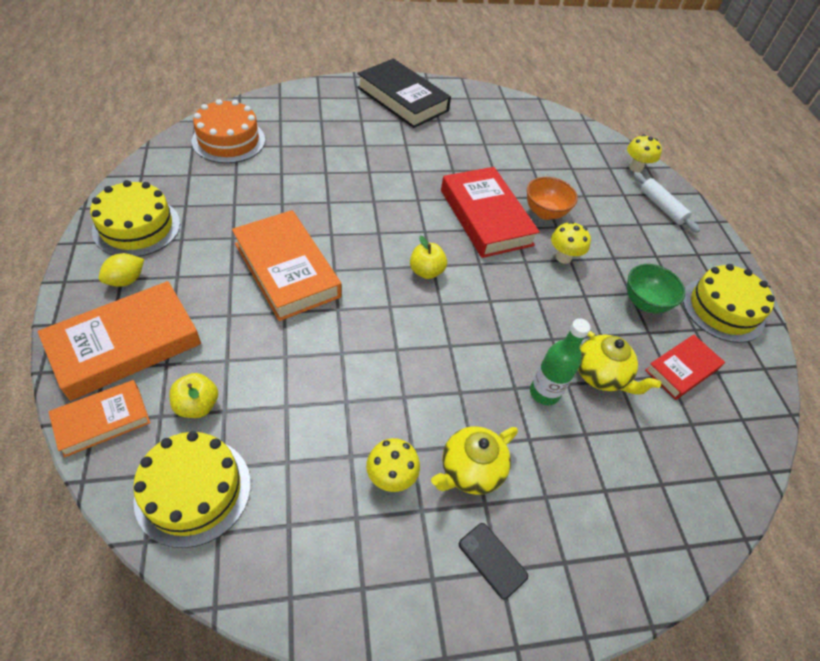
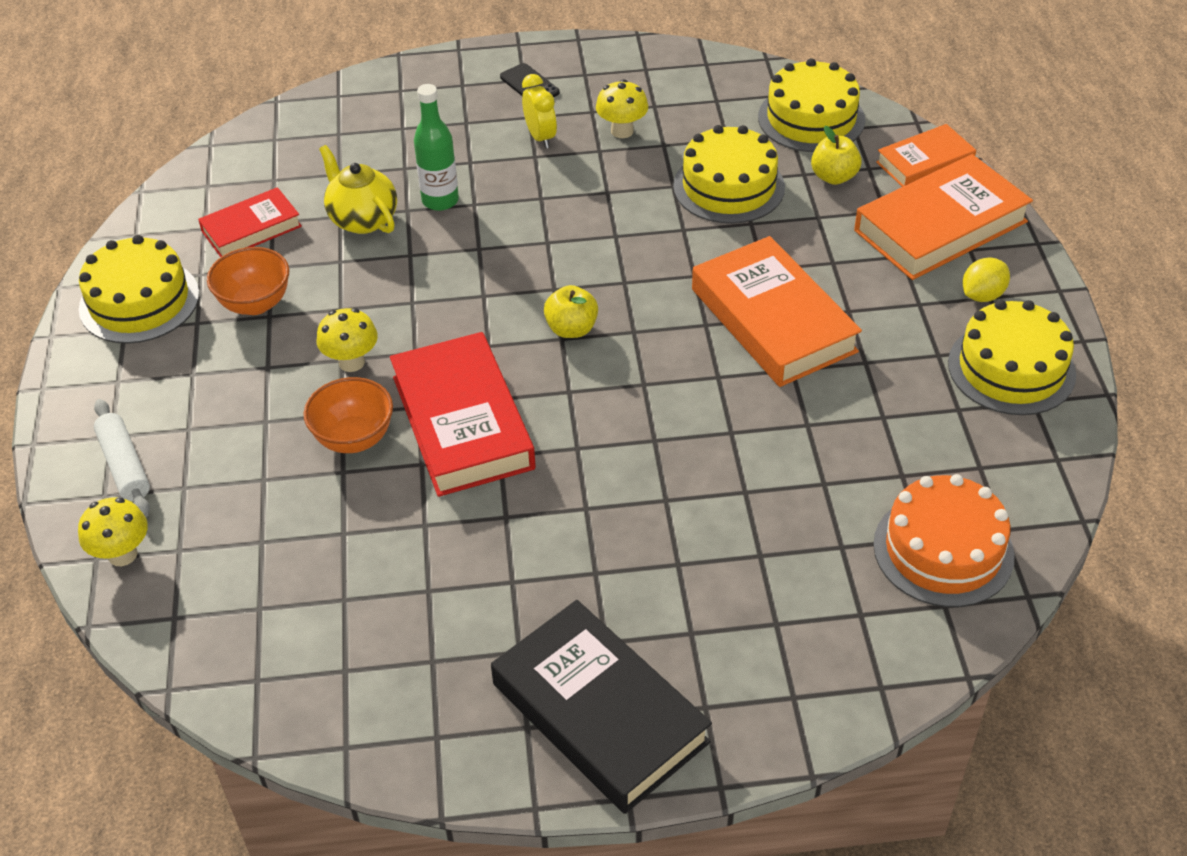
camera: 170 degrees left, 5 degrees down
(296, 398) = (728, 186): none -> yellow cake
(470, 471) = (540, 137): yellow teapot -> yellow clock
(644, 303) = (255, 304): green bowl -> orange bowl

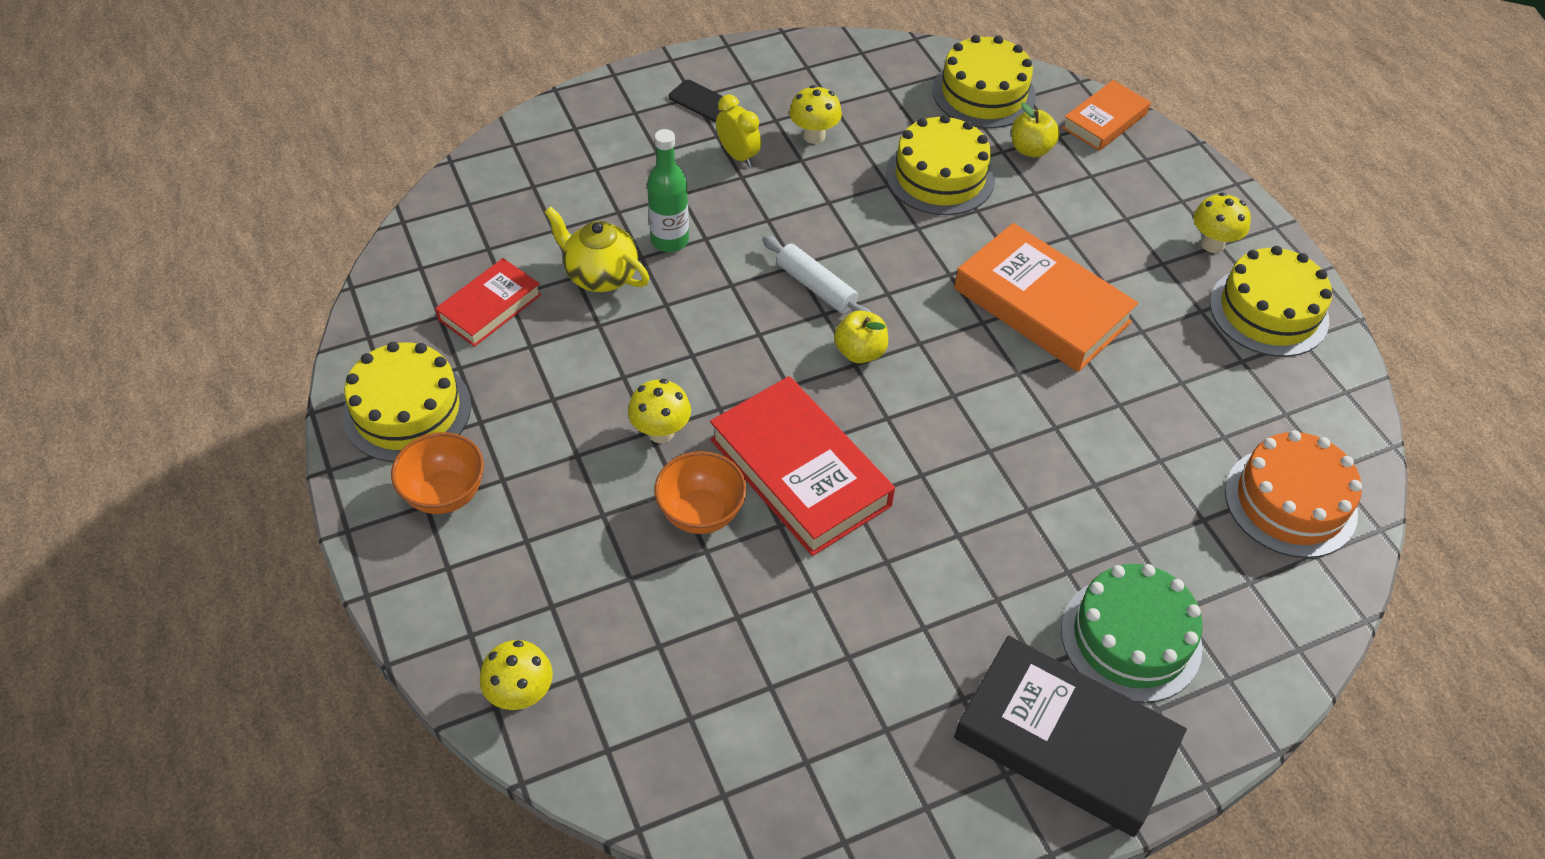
camera: 20 degrees left, 5 degrees up
(125, 465) = (477, 596): white rolling pin -> white rolling pin (816, 287)
(255, 304) = (532, 389): orange bowl -> orange bowl (445, 494)
(712, 637) = (1131, 638): none -> green cake
(940, 226) = (1146, 182): orange book -> none
(982, 295) = (1212, 244): yellow lemon -> yellow mushroom

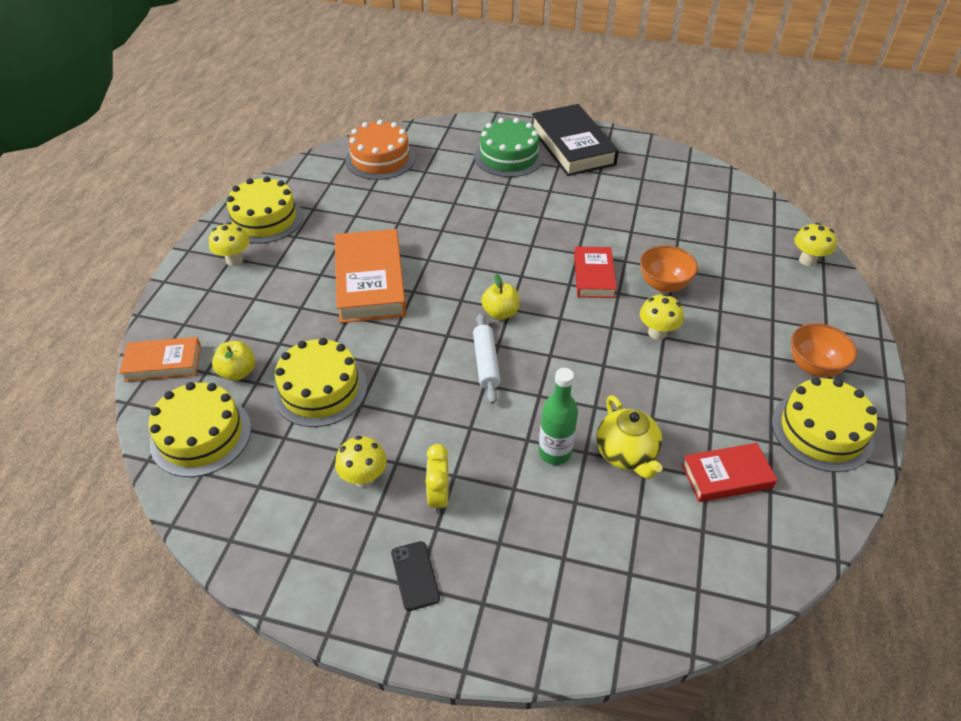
camera: 140 degrees left, 5 degrees down
(800, 472) = (594, 276): red book -> red book, size x0.58

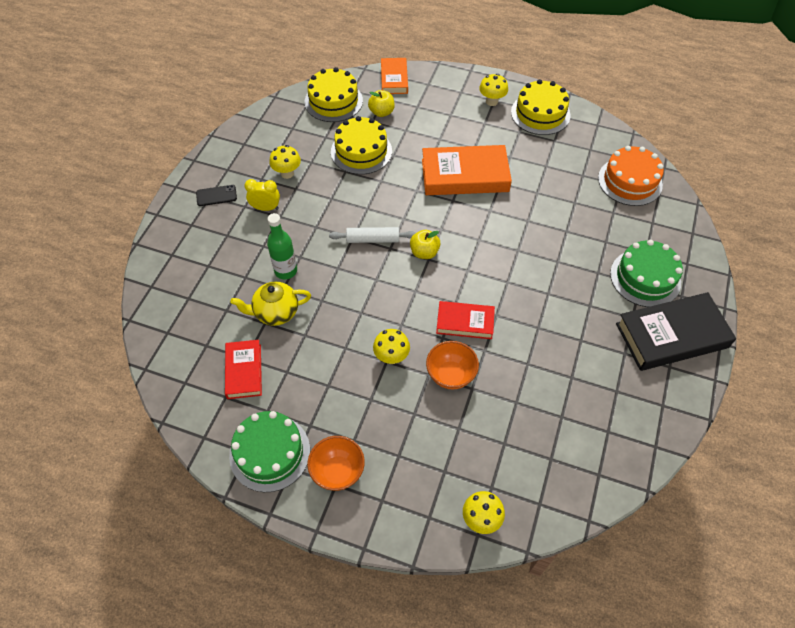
camera: 95 degrees right, 10 degrees up
(822, 431) = (270, 452): yellow cake -> green cake

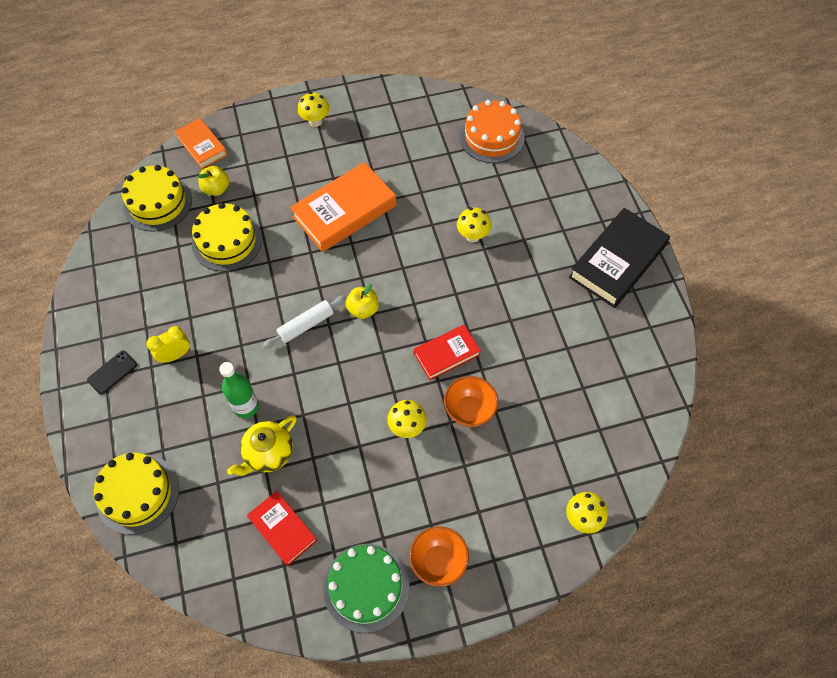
camera: 35 degrees left, 5 degrees up
(287, 173) = (169, 306): yellow mushroom -> yellow mushroom (472, 236)
(540, 113) = (369, 110): yellow cake -> yellow cake (138, 493)
(645, 278) = (563, 222): green cake -> none

